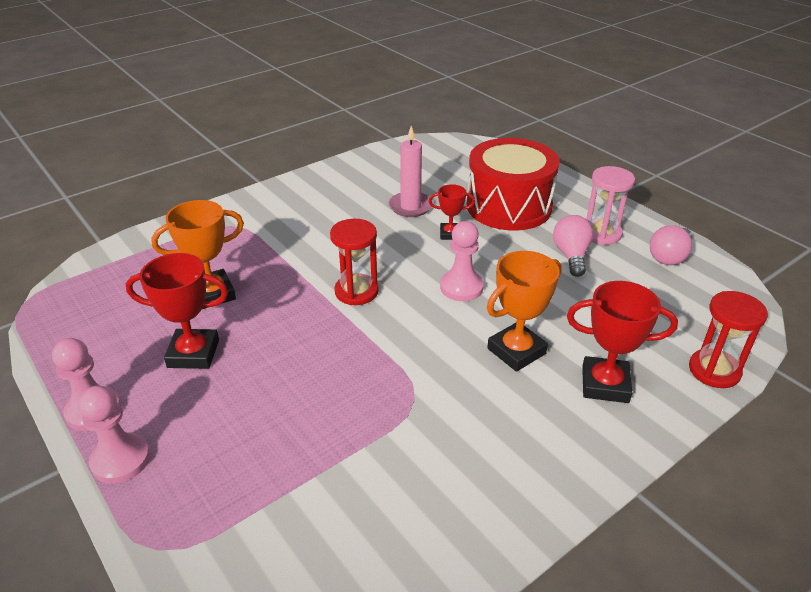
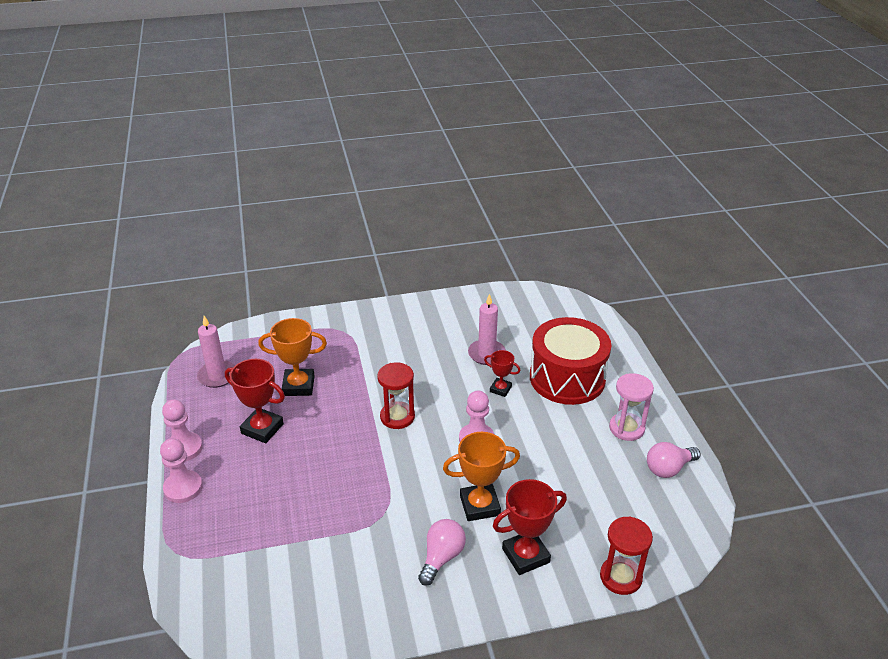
camera: 25 degrees right, 0 degrees up
(93, 313) = (217, 376): none -> pink candle
(571, 255) = (584, 440): pink light bulb -> pink light bulb (441, 557)
(605, 384) = (525, 555): red trophy -> red trophy turned 60 degrees counterclockwise

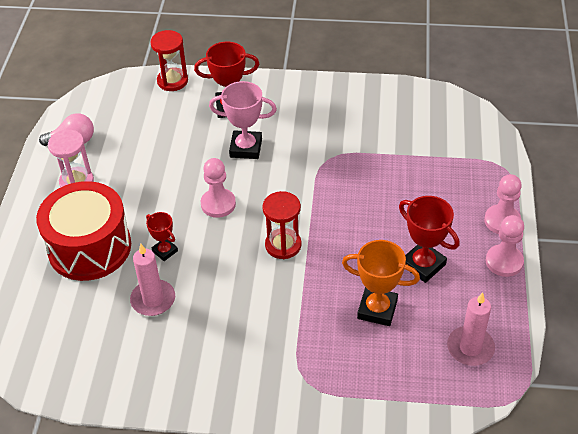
camera: 160 degrees left, 10 degrees up
(441, 557) = (293, 119): pink light bulb -> none
(479, 505) = (246, 148): orange trophy -> pink trophy

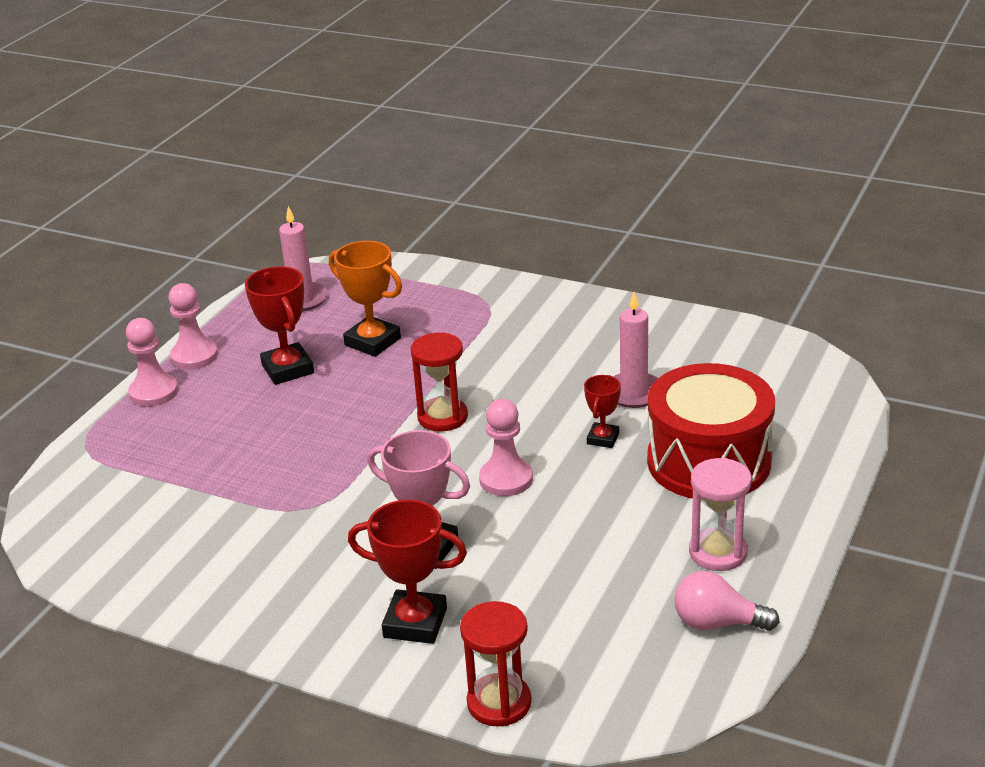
camera: 160 degrees left, 15 degrees down
(165, 251) = (603, 438): red trophy -> red trophy turned 45 degrees clockwise

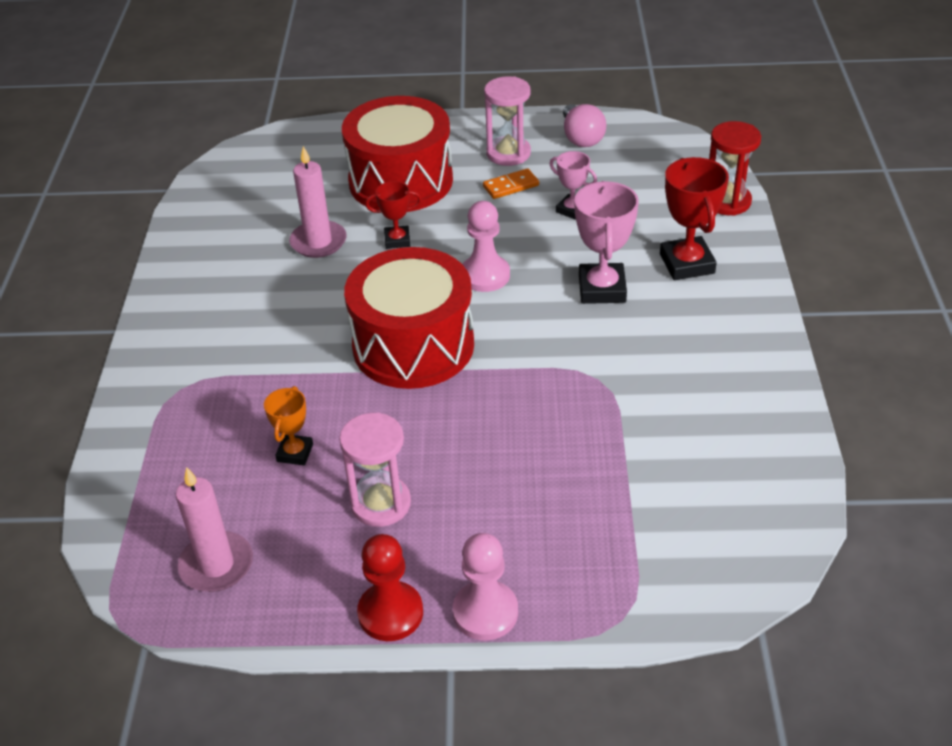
camera: 115 degrees left, 10 degrees up
(194, 356) = (390, 613): pink pawn -> red pawn
(287, 369) = (381, 503): red trophy -> pink hourglass
(372, 342) = (295, 453): orange trophy -> orange trophy, size x0.58
(442, 417) = (413, 345): red hourglass -> red drum
(572, 568) = (572, 210): none -> pink trophy
(648, 536) = (511, 186): none -> orange domino

